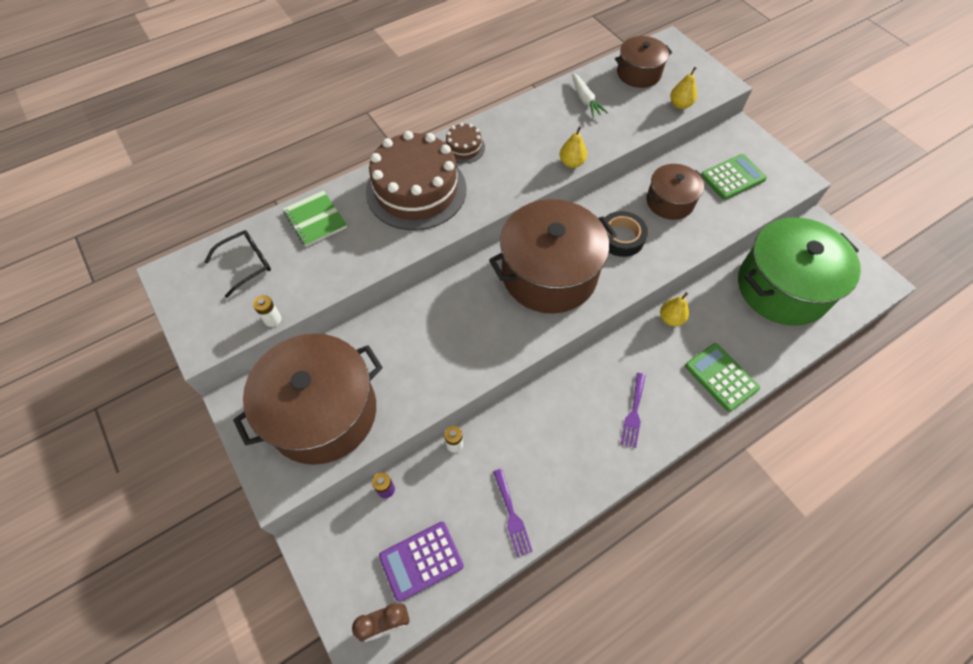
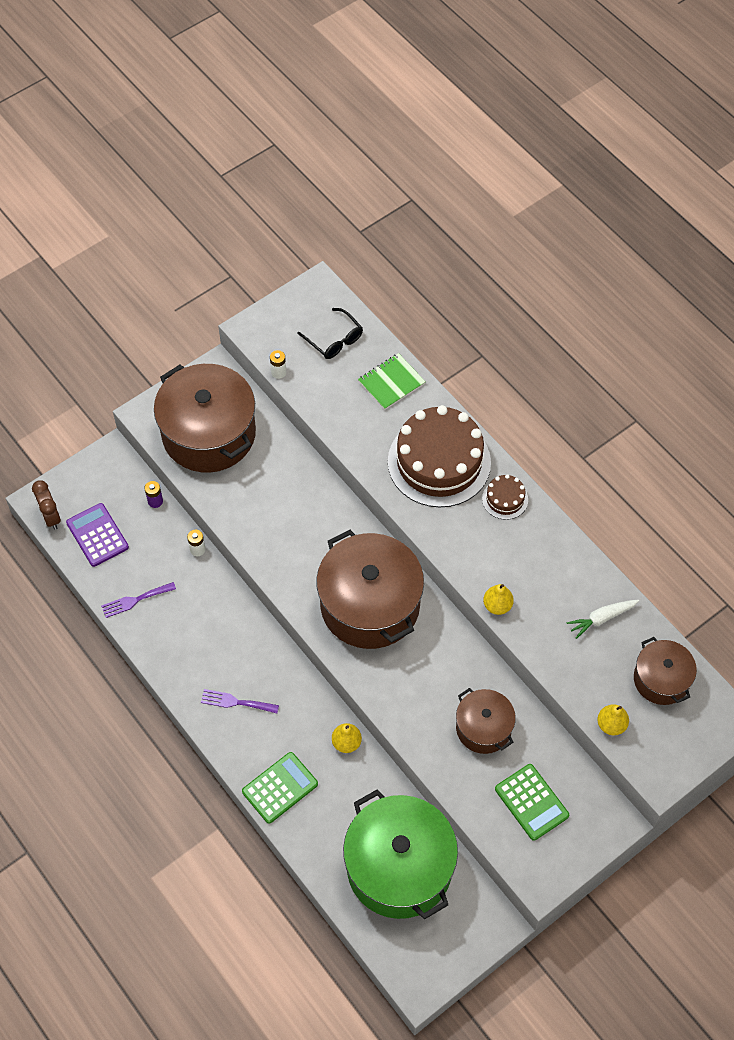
camera: 85 degrees right, 0 degrees up
(621, 237) = (425, 675): black tape -> none

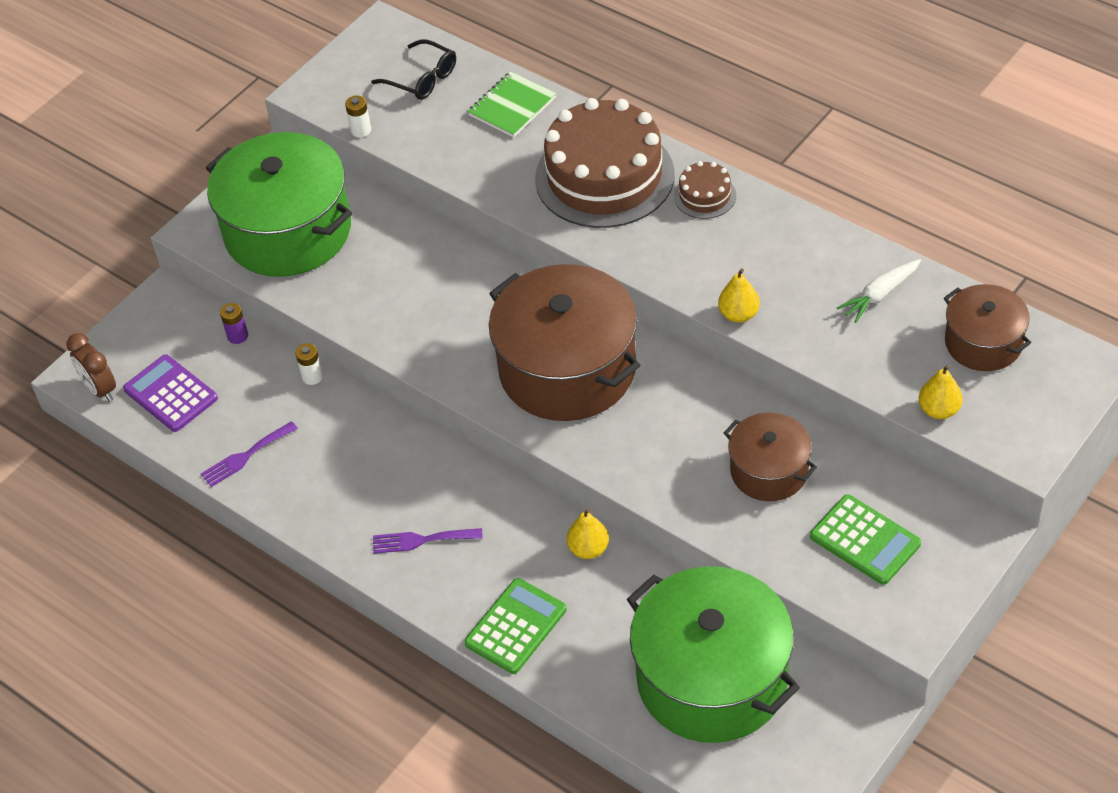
camera: 10 degrees left, 10 degrees down
(208, 433) = (288, 231): brown pot -> green pot

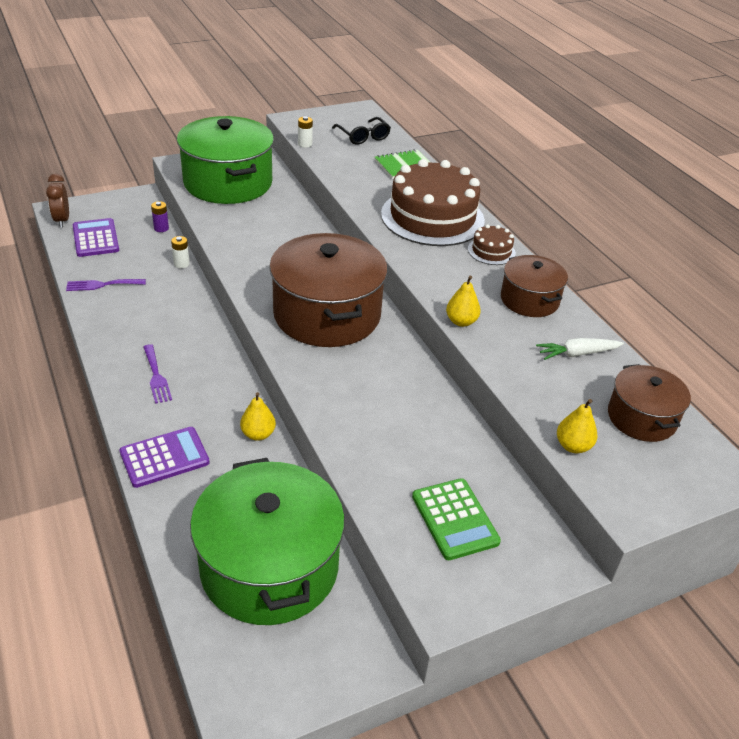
camera: 20 degrees right, 10 degrees down
(421, 540) = (156, 376): purple fork -> purple fork turned 135 degrees counterclockwise
(516, 626) = (164, 457): green calculator -> purple calculator
(769, 471) = (416, 436): brown pot -> brown pot (529, 300)

